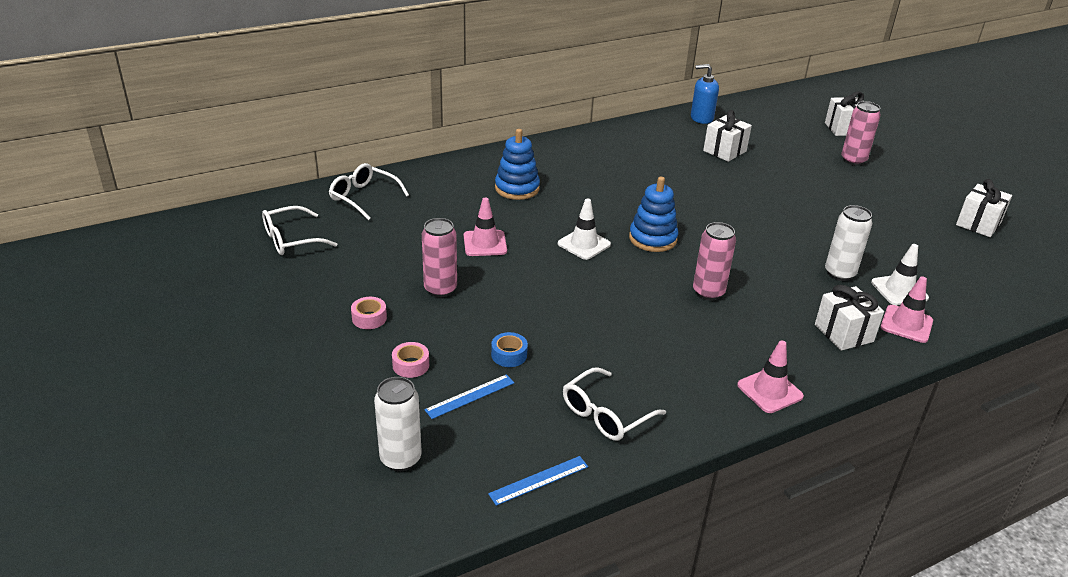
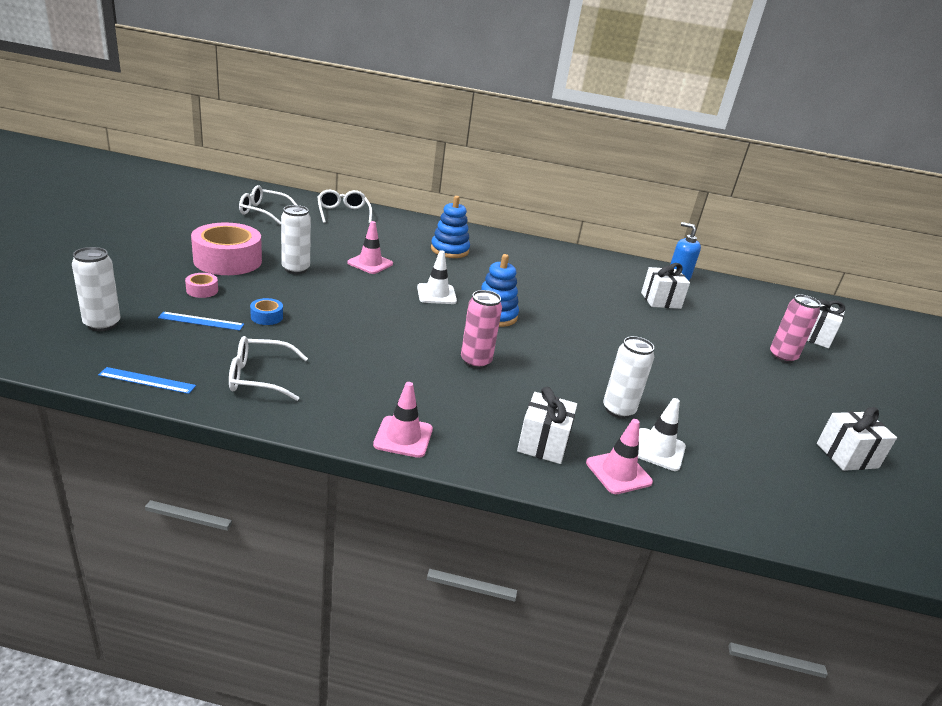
camera: 35 degrees right, 5 degrees down
(369, 318) = (228, 260): pink tape -> pink tape, size x2.36
(440, 289) = (295, 269): pink can -> white can

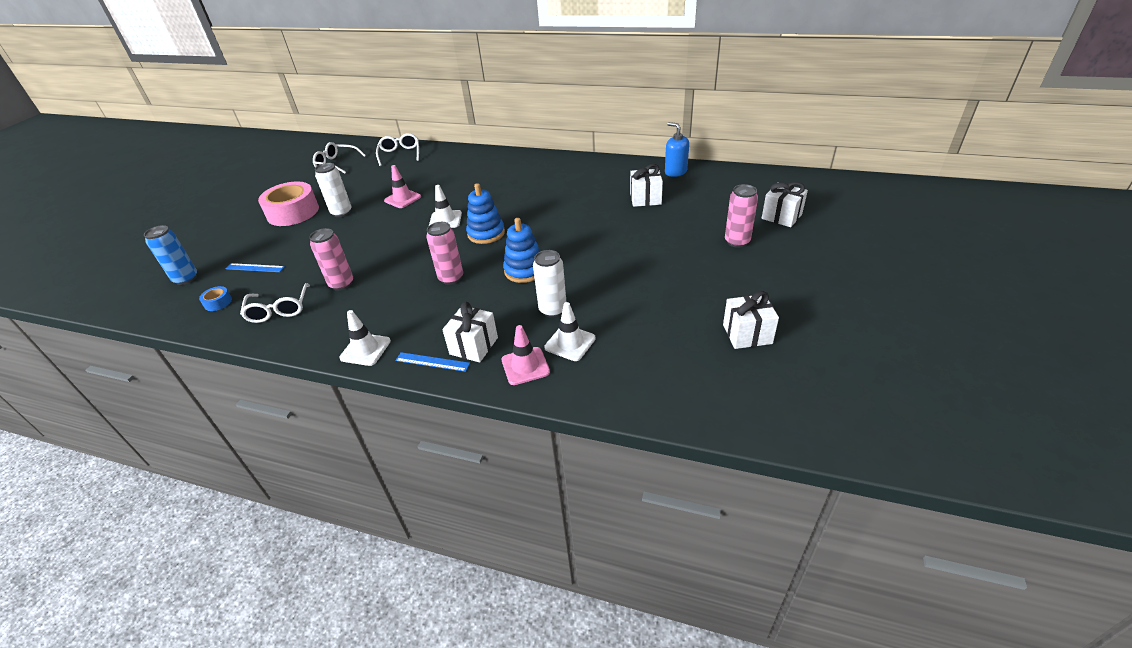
camera: 15 degrees right, 10 degrees up
(102, 324) = (186, 279): white can -> blue can
(147, 380) = (201, 321): blue ruler -> blue ruler (432, 362)
(202, 290) = (265, 241): pink tape -> none
(259, 377) = (279, 310): white glasses -> white glasses turned 105 degrees counterclockwise
(266, 317) = (303, 258): blue tape -> blue tape (218, 302)
(334, 354) = (341, 284): none -> pink can
(403, 437) = (365, 349): pink traffic cone -> white traffic cone
(449, 250) = (475, 176): blue stacking toy -> blue stacking toy (524, 270)

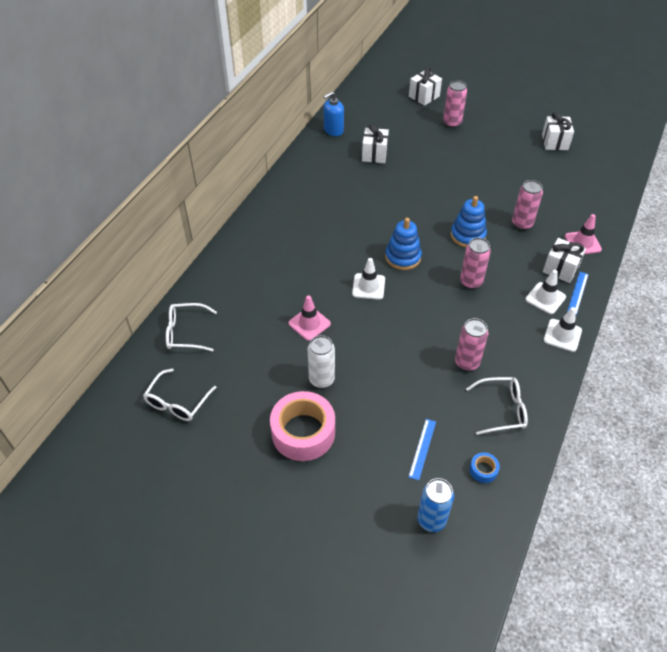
camera: 85 degrees left, 10 degrees up
(553, 310) = (522, 224): white can -> pink can
(570, 343) = (559, 219): white traffic cone -> white traffic cone (545, 298)

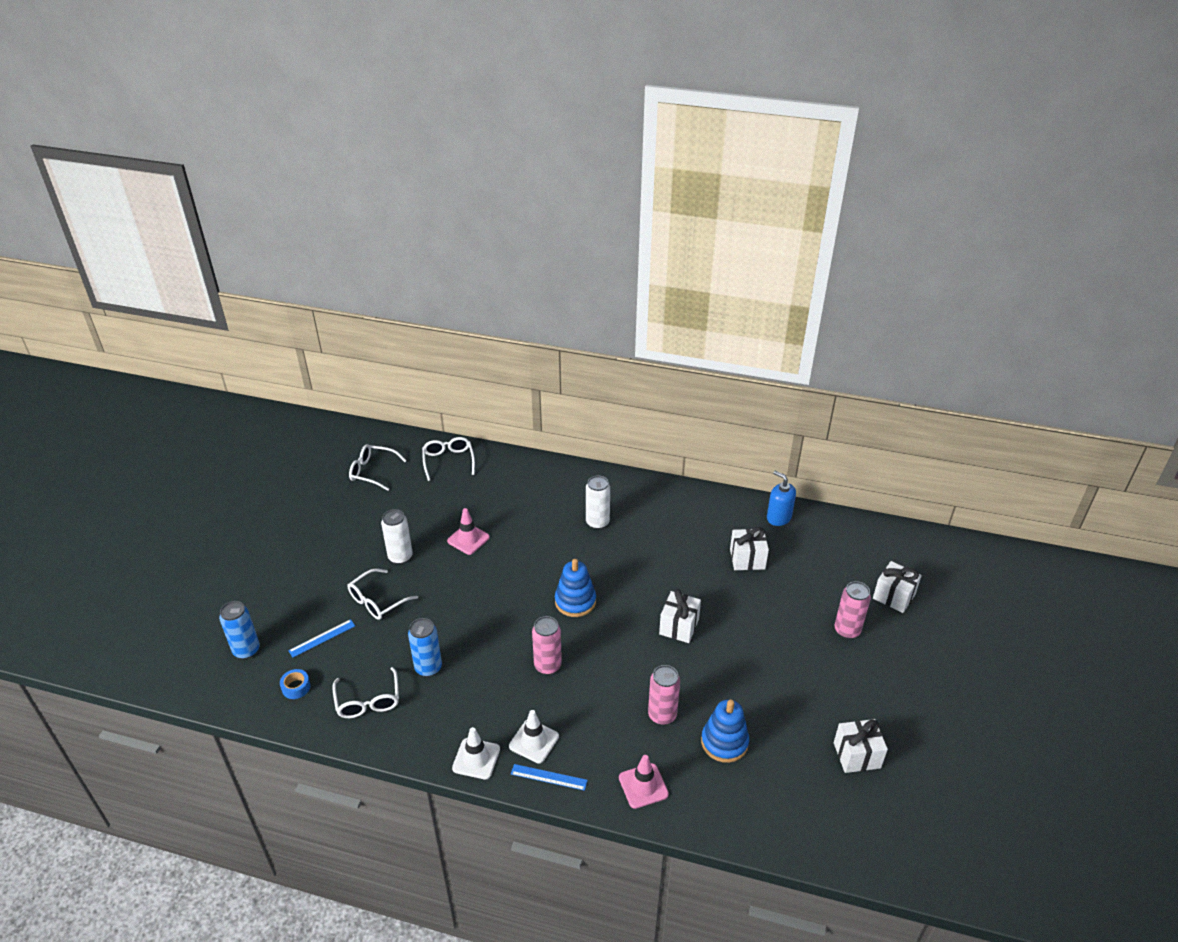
camera: 80 degrees right, 10 degrees down
(303, 432) = (341, 553): pink tape -> none
(311, 231) = (597, 522): none -> white can
(368, 286) = (525, 577): white traffic cone -> none
(379, 400) = (377, 601): none -> white glasses
(422, 448) = (322, 638): blue ruler -> blue ruler turned 45 degrees counterclockwise
(467, 235) = (625, 659): blue stacking toy -> blue stacking toy (724, 742)
(467, 362) = (428, 668): pink can -> blue can
(560, 269) = (587, 758): white gift -> white gift (679, 626)

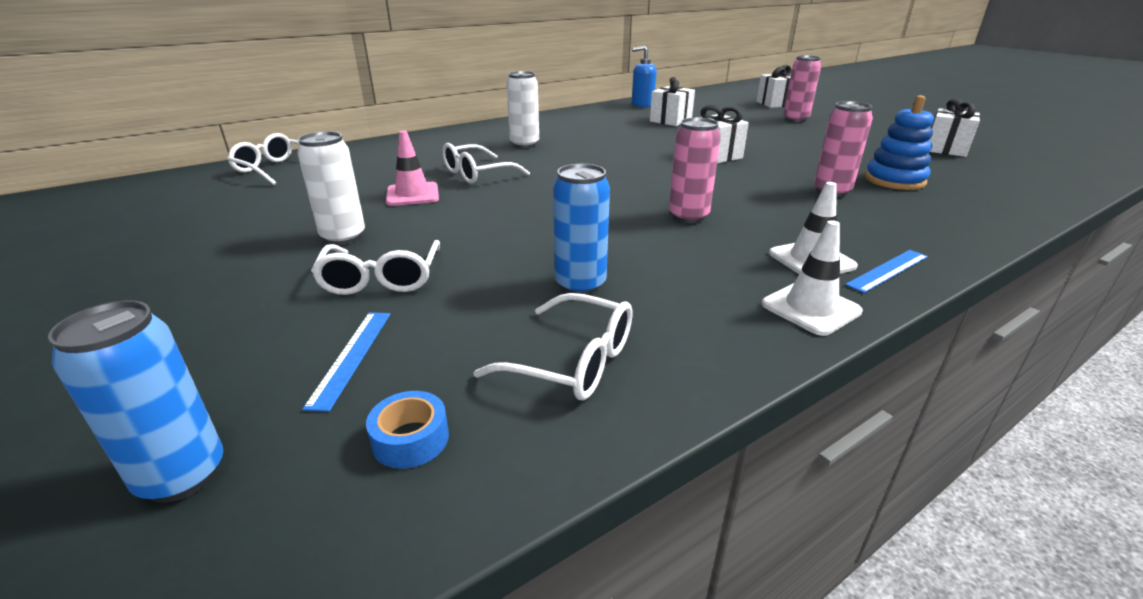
camera: 50 degrees left, 10 degrees down
(372, 471) = (163, 206): white glasses -> white glasses (477, 174)
(575, 601) = (611, 179): blue stacking toy -> none
(643, 786) = (938, 227): pink traffic cone -> none

